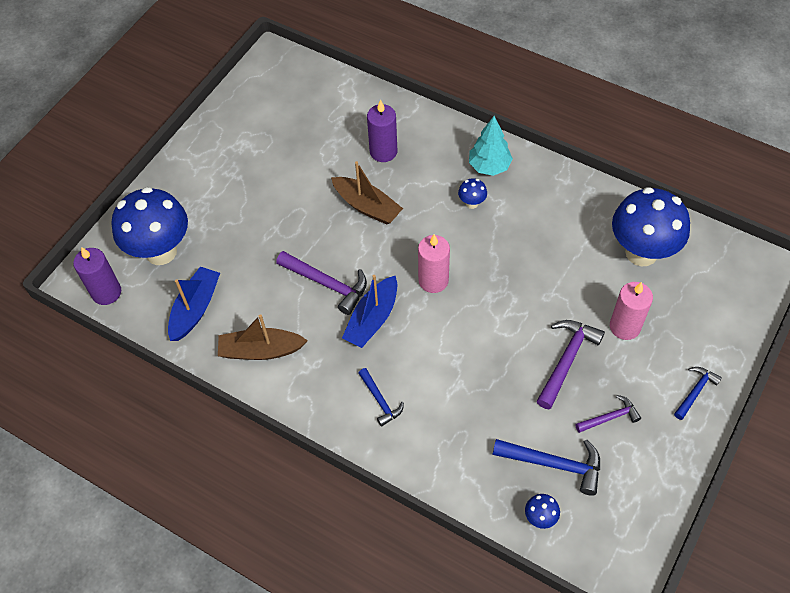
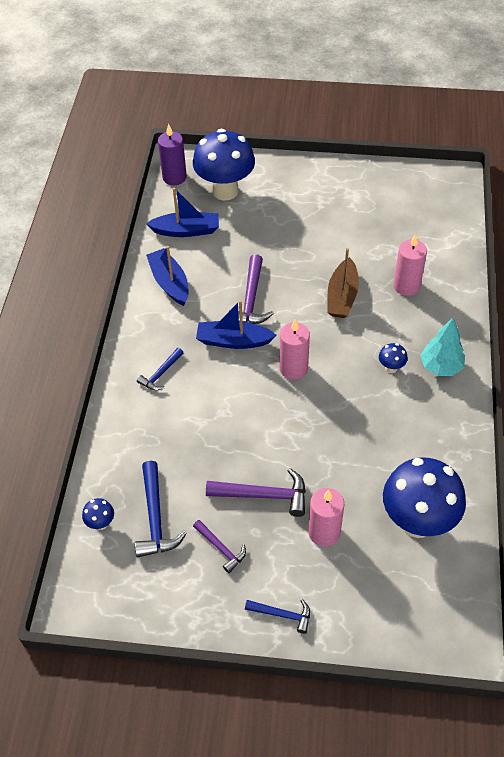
camera: 65 degrees right, 5 degrees down
(261, 350) = (169, 282): brown boat -> blue boat
(383, 151) = (406, 286): purple candle -> pink candle

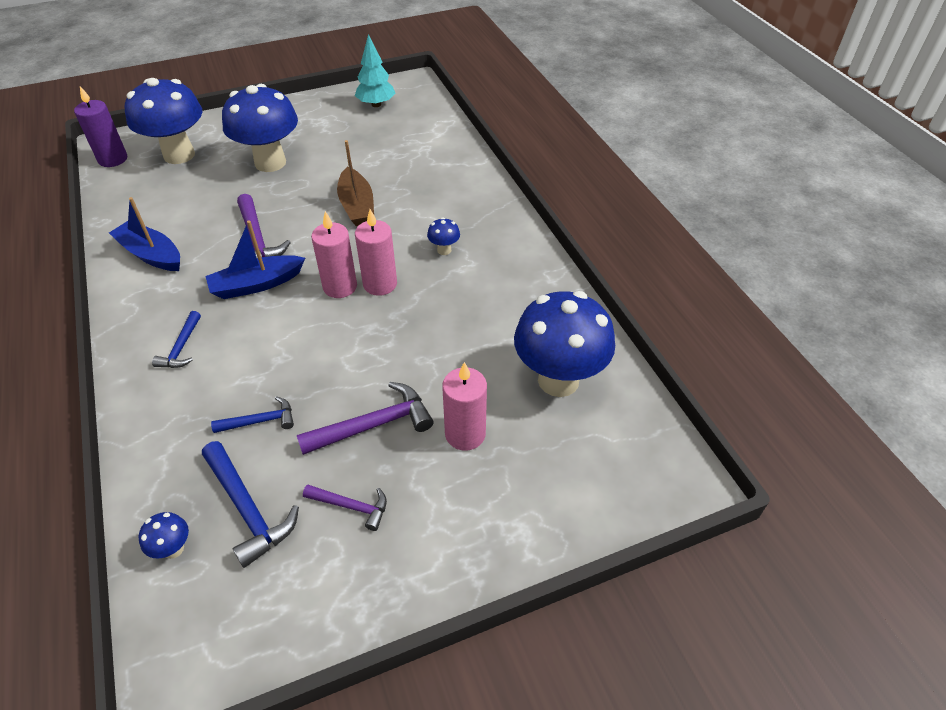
camera: 30 degrees left, 5 degrees down
(186, 230) = (149, 201): blue boat -> none
(282, 615) = (468, 548): blue hammer -> blue hammer (260, 421)
(293, 225) = (270, 163): none -> blue mushroom
(406, 286) = (417, 177): pink candle -> pink candle (380, 284)
(441, 367) = (493, 232): turquoise tree -> turquoise tree (376, 104)

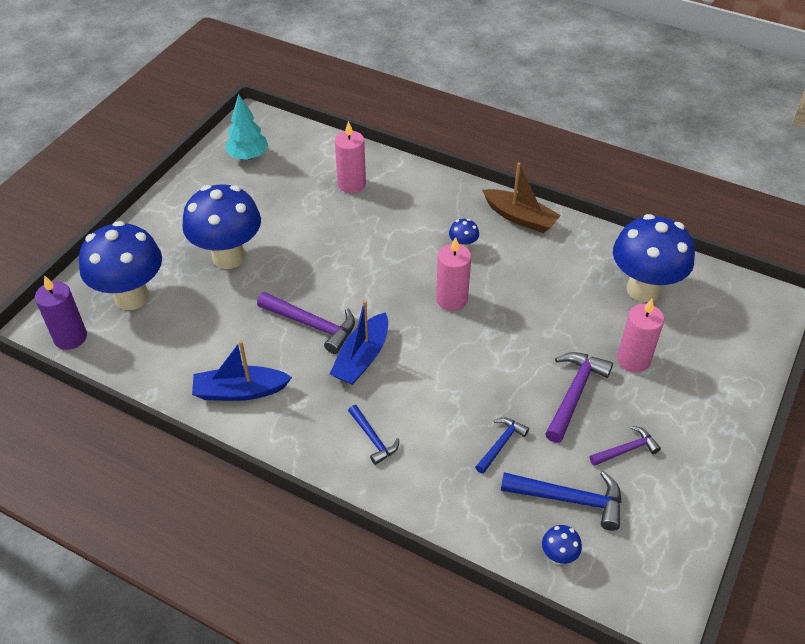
camera: 40 degrees left, 0 degrees up
(340, 287) = (426, 319): pink candle -> pink candle (351, 184)
(357, 206) = (353, 251): brown boat -> brown boat (520, 217)

